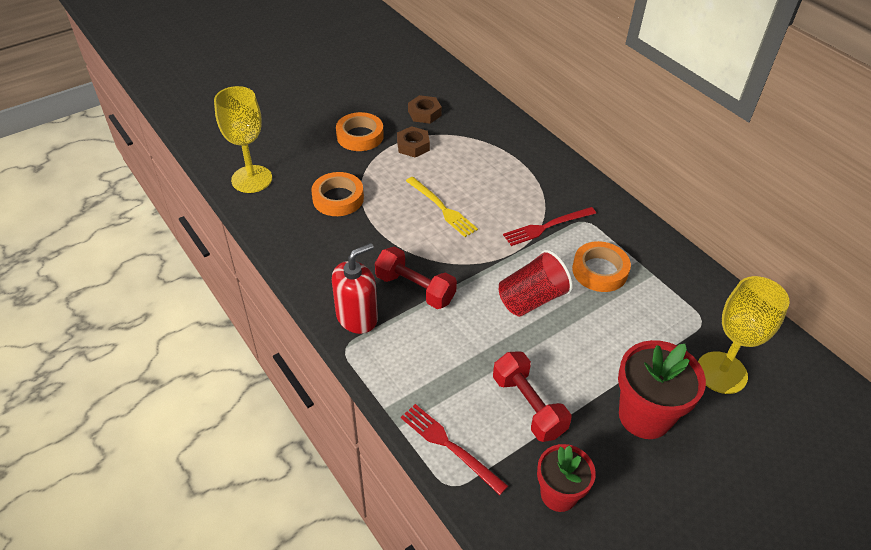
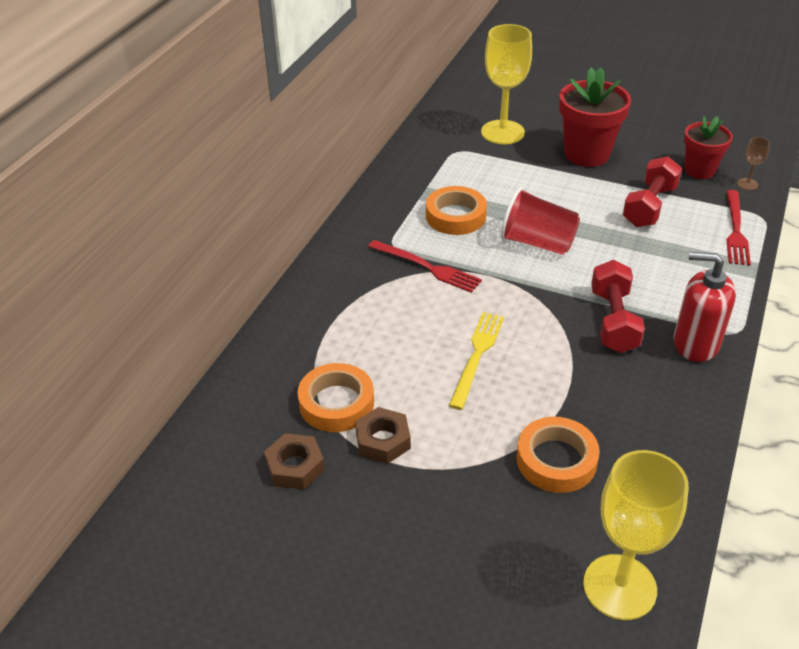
camera: 120 degrees left, 5 degrees down
(360, 136) = (410, 514): orange tape -> orange tape (336, 403)
(508, 520) = (747, 184): none -> brown goblet

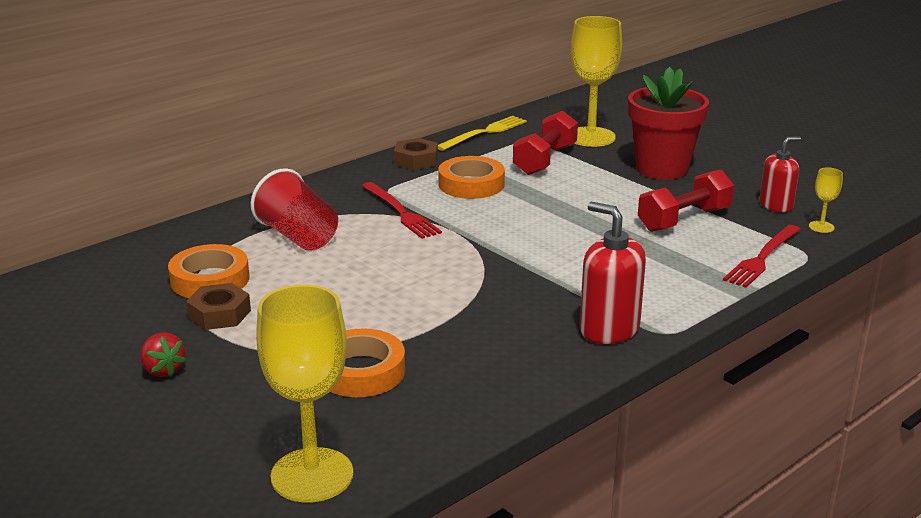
camera: 25 degrees right, 15 degrees down
(295, 466) = (126, 309): brown nut -> brown nut (416, 160)
(395, 524) = (163, 370): none -> red strawberry
(477, 356) = (374, 282): yellow fork -> yellow fork (484, 133)
(537, 243) = (530, 220): red cup -> red cup (298, 237)
(613, 321) = (540, 292): red dumbbell -> red dumbbell (545, 160)
(699, 170) = (776, 205): red flower pot -> red soap dispenser
(747, 184) = (821, 227): brown goblet -> yellow goblet

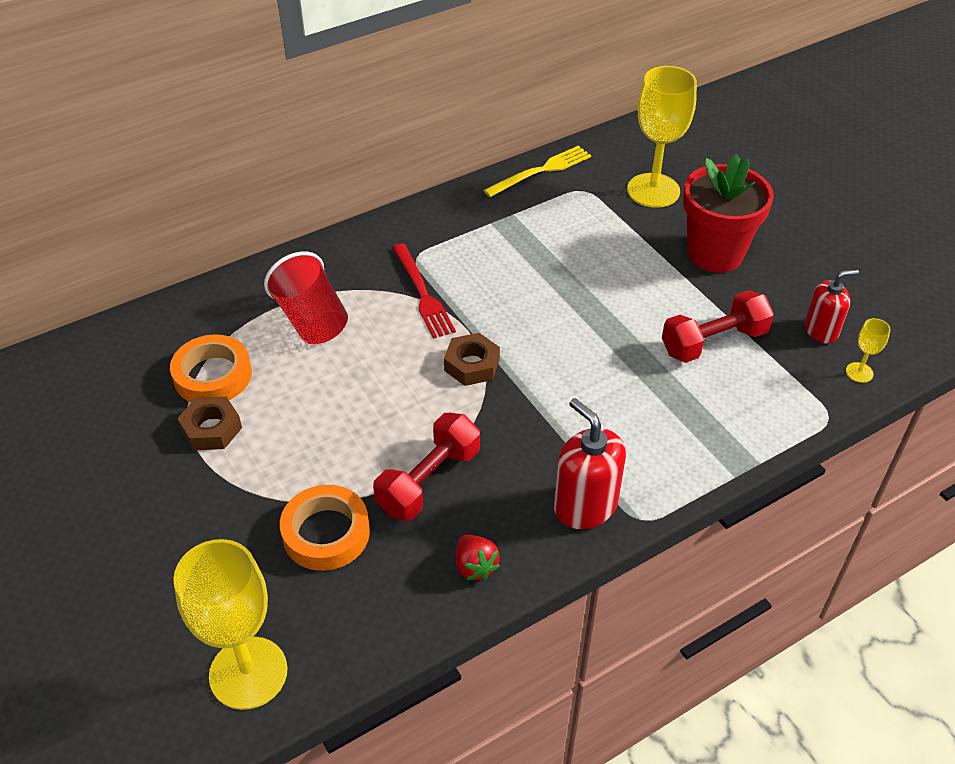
camera: 10 degrees right, 20 degrees up
(163, 370) = (143, 504): red strawberry -> red strawberry (475, 567)
(416, 160) = (458, 210): brown nut -> brown nut (472, 365)
(471, 184) = (505, 256): orange tape -> none
(545, 160) = (593, 225): red dumbbell -> red dumbbell (429, 481)
(762, 258) = (778, 415): red fork -> none

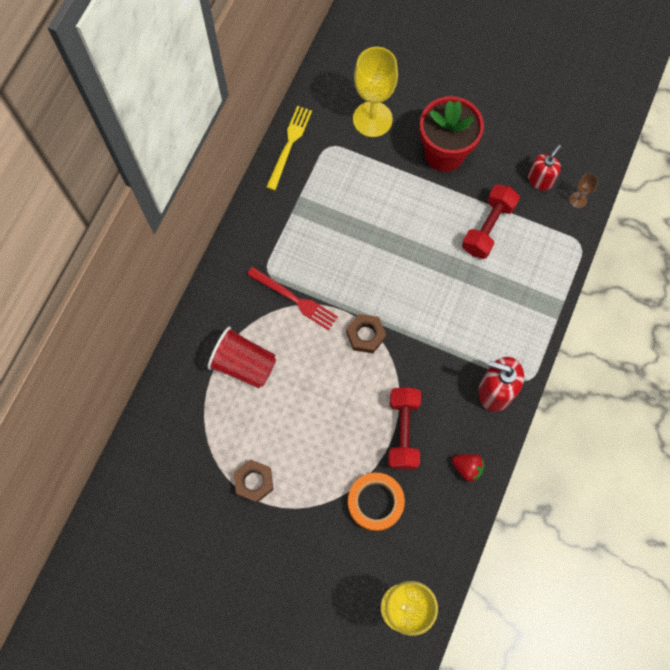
camera: 35 degrees left, 25 degrees up
(213, 375) = (221, 445): orange tape -> none
(859, 372) = (578, 200): yellow goblet -> brown goblet

